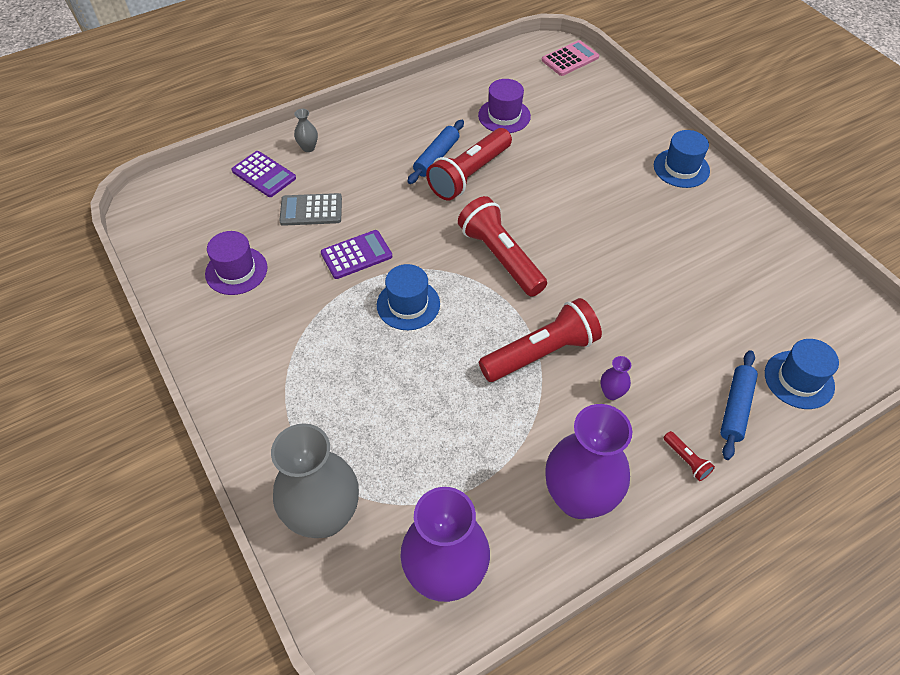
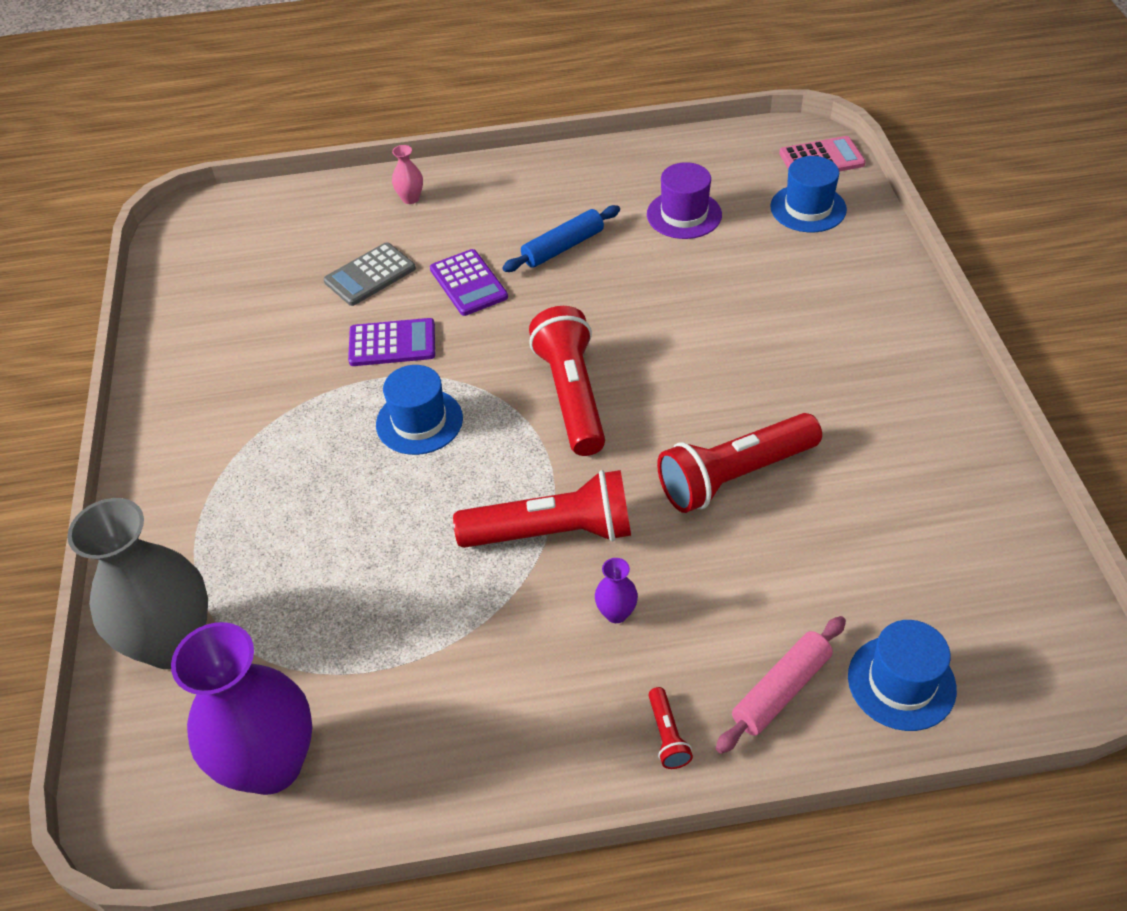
camera: 25 degrees right, 5 degrees down
(236, 271) = (243, 324): purple hat -> none
(264, 174) = (339, 219): purple calculator -> purple calculator (468, 283)
(308, 147) = (410, 198): grey vase -> pink vase
(311, 210) = (370, 275): grey calculator -> grey calculator turned 60 degrees counterclockwise
(470, 174) = (593, 279): red flashlight -> red flashlight (735, 476)
(578, 498) = (491, 732): purple vase -> none
(681, 168) = (897, 342): blue hat -> blue hat (808, 208)
(736, 408) = (781, 690): blue rolling pin -> pink rolling pin

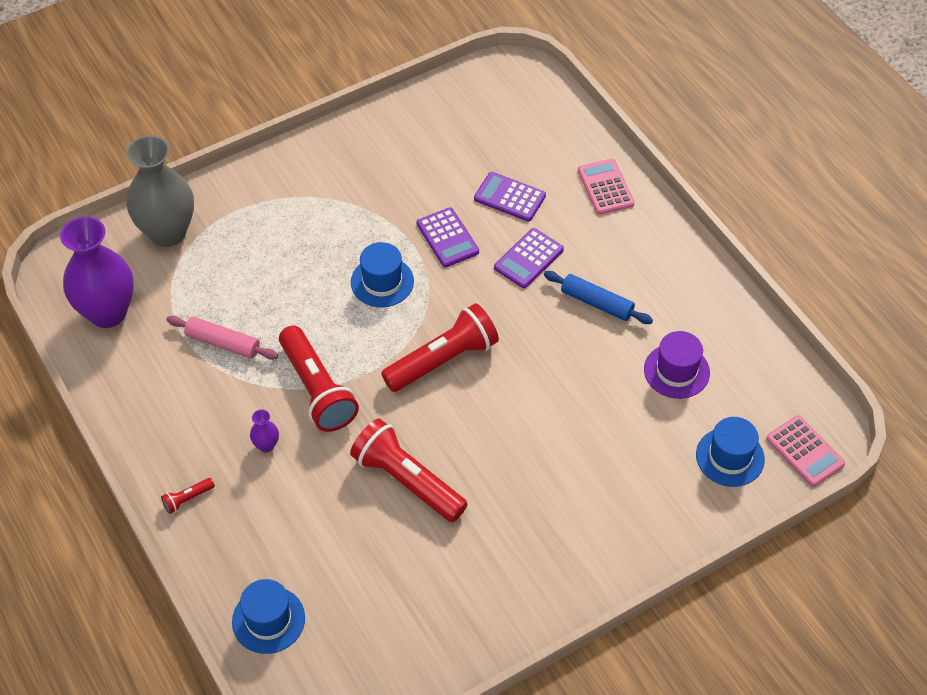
camera: 65 degrees right, 5 degrees up
(370, 275) = (509, 197): grey calculator -> purple calculator
(410, 198) = (605, 187): pink vase -> pink calculator
(781, 690) = (239, 552): pink rolling pin -> pink rolling pin (223, 343)

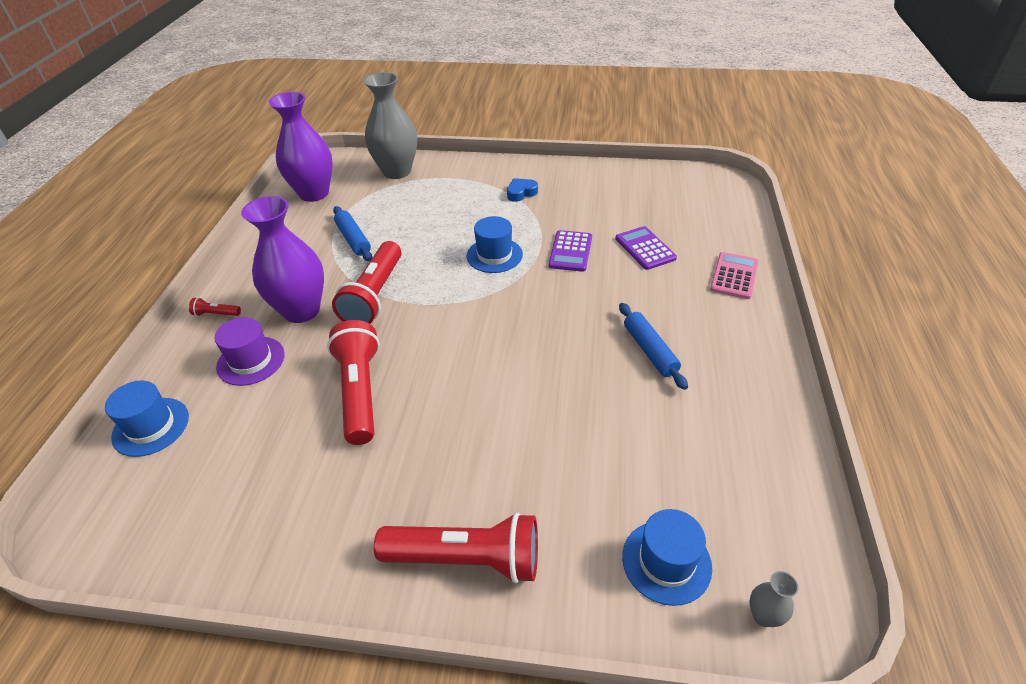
camera: 40 degrees right, 10 degrees down
(223, 343) = (353, 239): pink rolling pin -> blue rolling pin
(266, 445) = (301, 310): purple vase -> purple vase, size x2.49
(333, 191) = (521, 193): none -> blue heart
(443, 360) = (481, 324): red flashlight -> red flashlight (466, 558)
(528, 259) = (620, 292): purple calculator -> none
(676, 371) = (678, 445): purple hat -> purple hat (251, 361)
(805, 451) = (763, 615): pink calculator -> grey vase

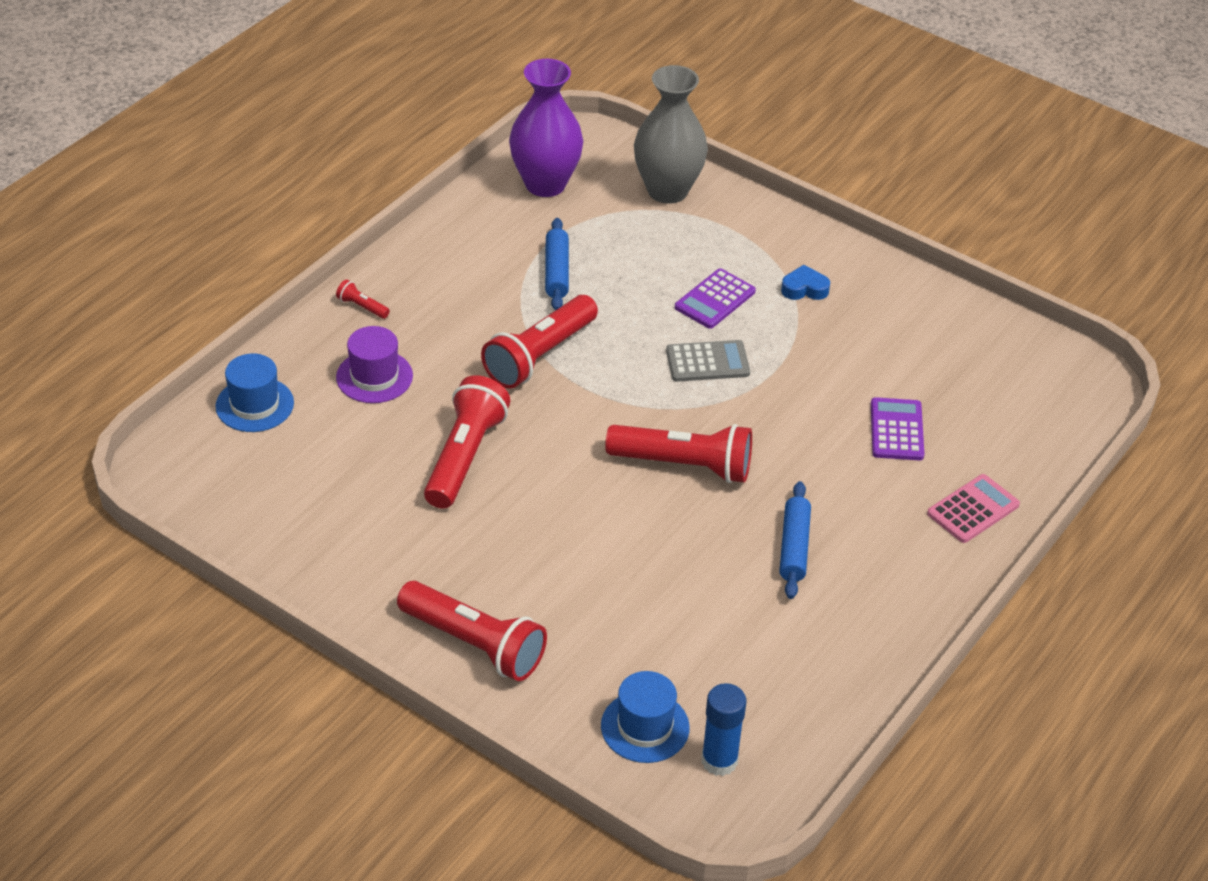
camera: 25 degrees right, 0 degrees up
(301, 310) = (452, 340): purple vase -> none
(494, 255) = (707, 362): blue hat -> grey calculator
(529, 327) = (684, 465): none -> red flashlight
(570, 251) = (802, 395): purple calculator -> purple calculator (715, 299)
(749, 560) = (719, 761): none -> blue glue stick
(763, 615) = (694, 800): grey vase -> none

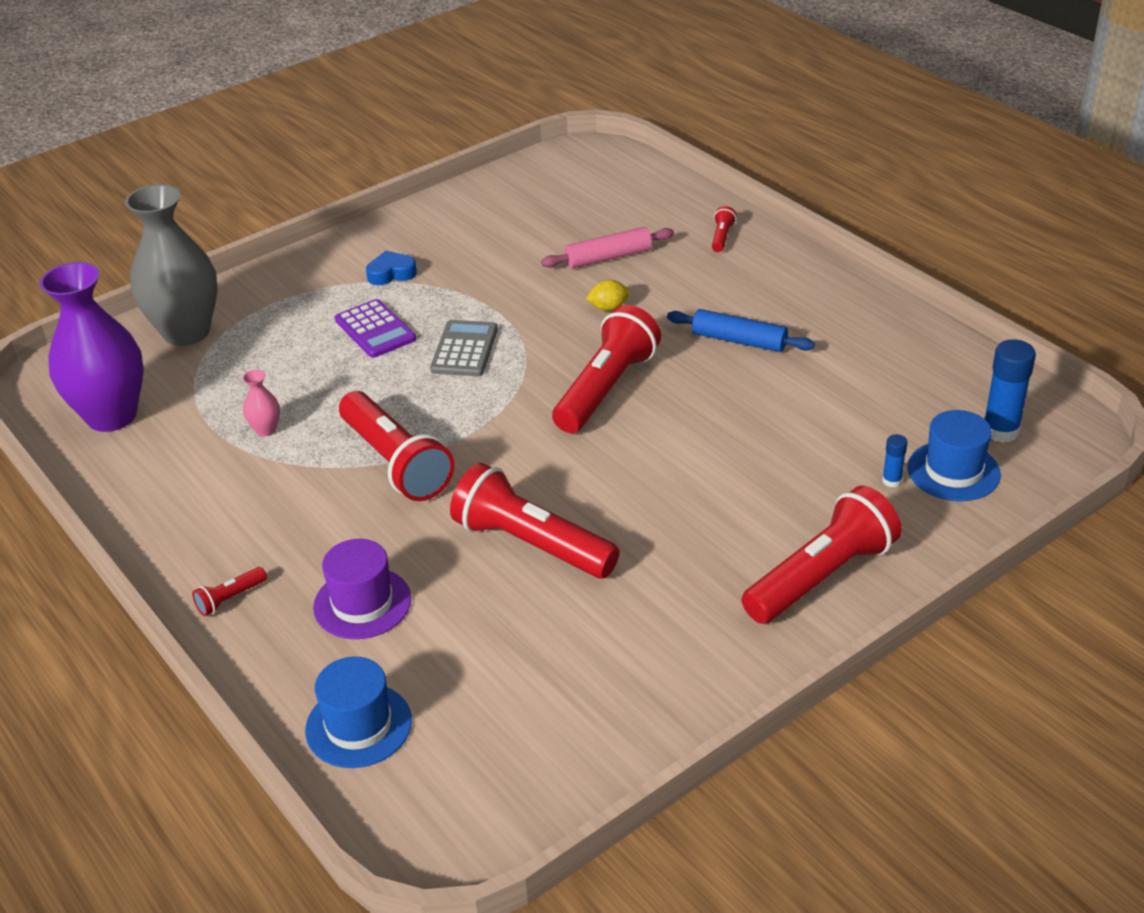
camera: 70 degrees left, 5 degrees down
(556, 272) = (266, 430): blue rolling pin -> pink vase
(616, 682) = (891, 481): none -> blue glue stick
(804, 289) = (391, 273): blue heart -> blue heart turned 60 degrees clockwise
(810, 445) = (608, 308): none -> yellow lemon
(896, 430) = (608, 257): purple calculator -> pink rolling pin
(973, 509) = (722, 237): pink calculator -> red flashlight

